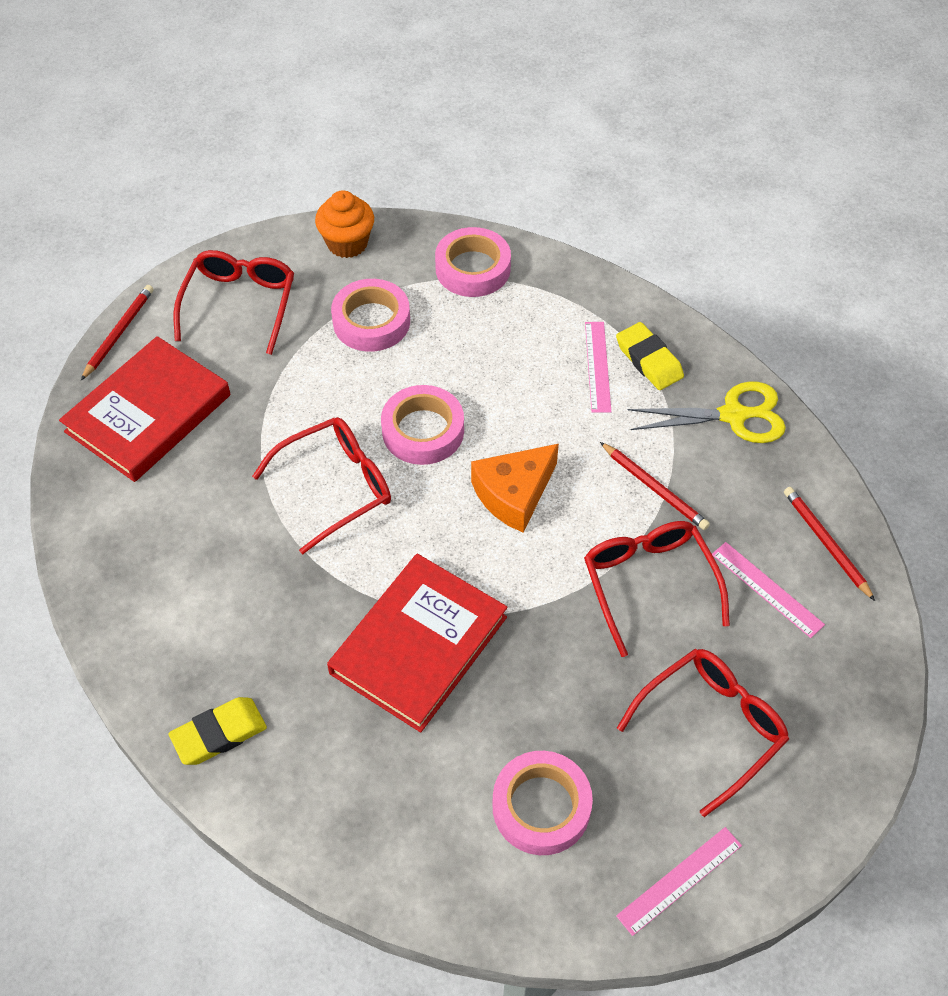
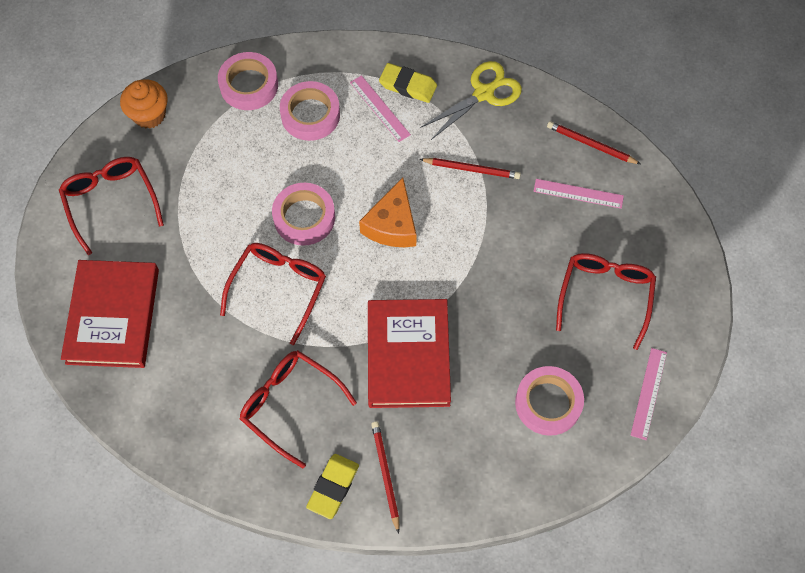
camera: 35 degrees left, 10 degrees up
(118, 333) = (42, 273): red pencil -> red pencil (385, 475)
(371, 321) = (211, 162): pink tape -> pink tape (310, 115)
(649, 583) = (511, 232): red glasses -> red glasses (290, 405)

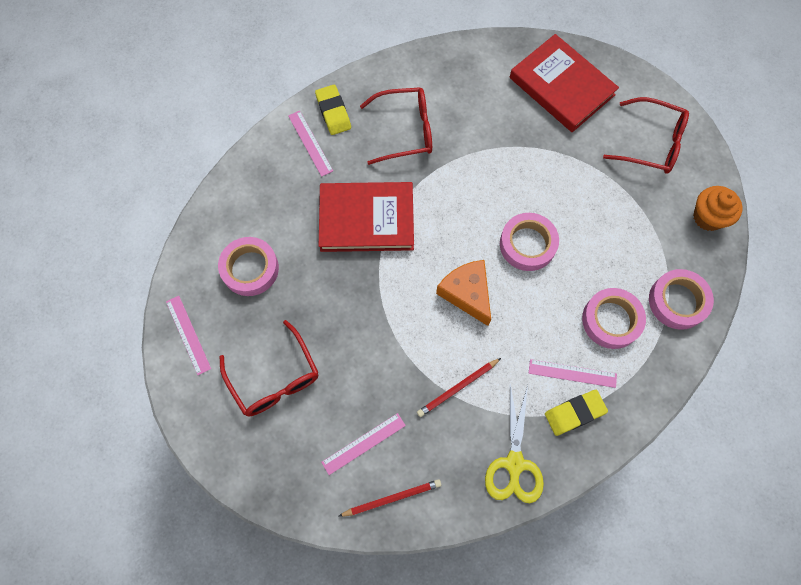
camera: 135 degrees right, 5 degrees up
(278, 288) = (489, 186): red glasses -> none
(385, 475) = (310, 143): red pencil -> pink ruler
(408, 355) = (366, 219): red book -> red book turned 45 degrees counterclockwise

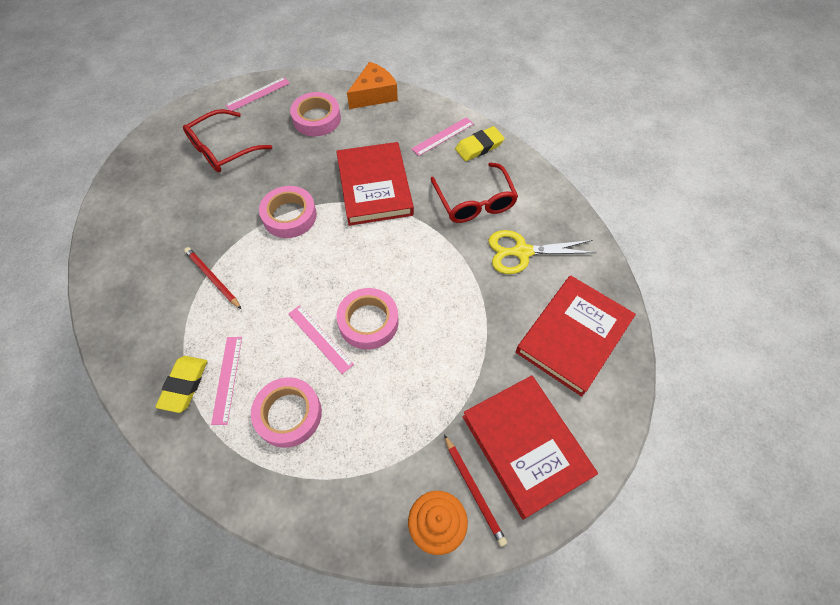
camera: 80 degrees right, 10 degrees down
(363, 443) = (164, 215): pink ruler -> pink ruler (320, 338)
(392, 498) = (115, 242): red pencil -> red pencil (474, 490)
(467, 293) = (308, 274): orange cheese -> orange cheese (374, 94)
(514, 463) = (137, 334): yellow scissors -> yellow scissors (522, 252)
(574, 413) = (184, 385): yellow eraser -> yellow eraser turned 45 degrees clockwise
(651, 143) = (526, 445): red glasses -> red book
(677, 301) = (317, 490): pink tape -> pink tape (289, 216)

